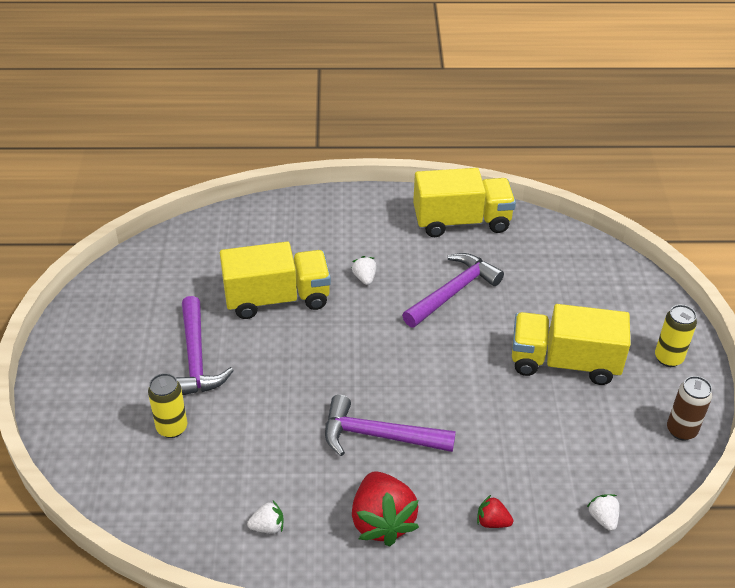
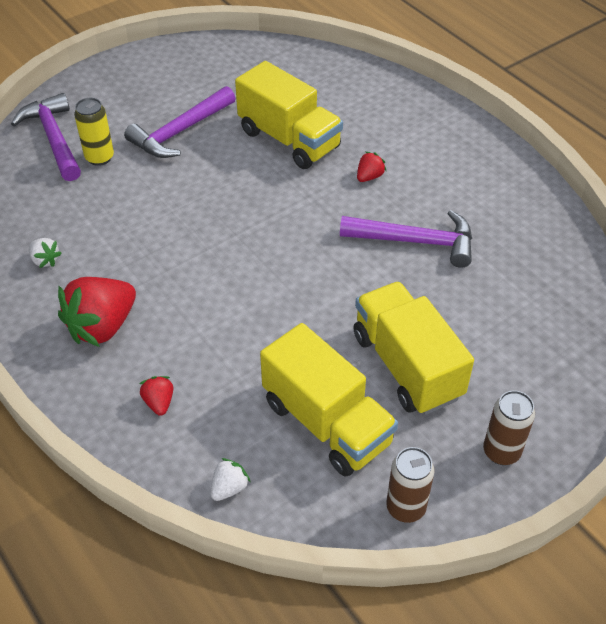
camera: 55 degrees right, 5 degrees up
(364, 278) = (369, 177): white strawberry -> red strawberry
(378, 436) = (193, 278): purple hammer -> purple hammer (54, 138)
(461, 221) = (517, 201): yellow truck -> yellow truck (326, 422)
(668, 358) = (501, 452): yellow can -> brown can

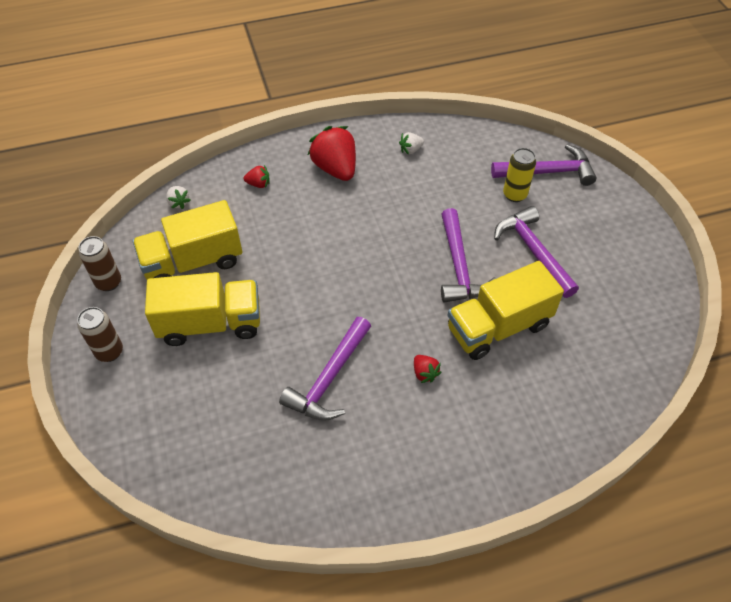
camera: 110 degrees right, 5 degrees up
(224, 180) = (459, 266): none -> purple hammer

